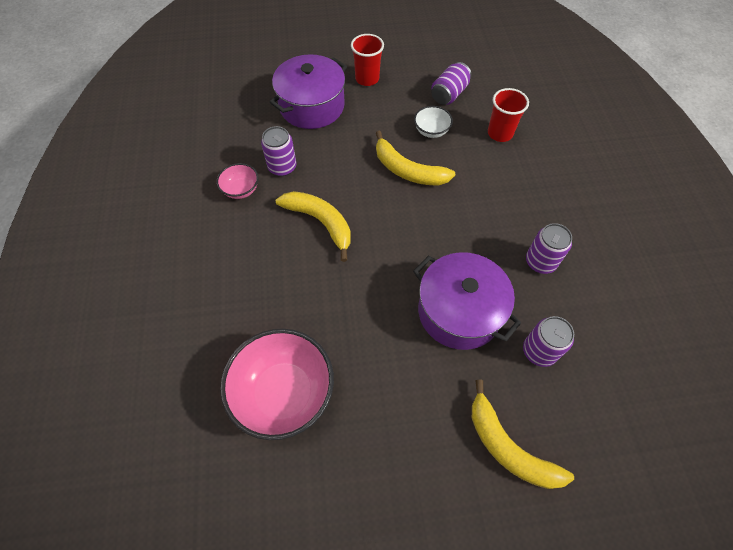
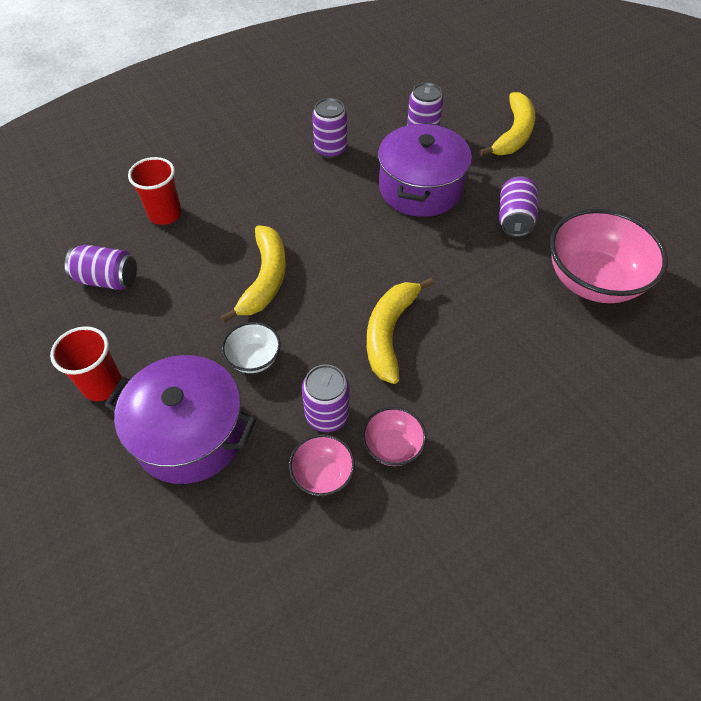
camera: 115 degrees left, 5 degrees down
(248, 152) = (322, 474): none -> pink bowl
(385, 371) = (514, 219): none -> purple can
(431, 131) = (187, 277): white bowl -> white bowl (254, 358)

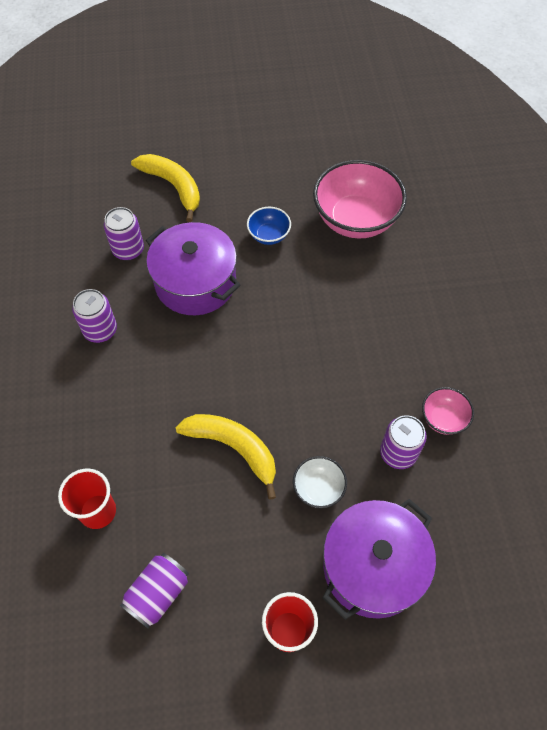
camera: 65 degrees left, 5 degrees up
(322, 474) = (449, 477): pink bowl -> none
(389, 333) = (340, 375): yellow banana -> none
(514, 219) = (269, 235): purple can -> blue bowl

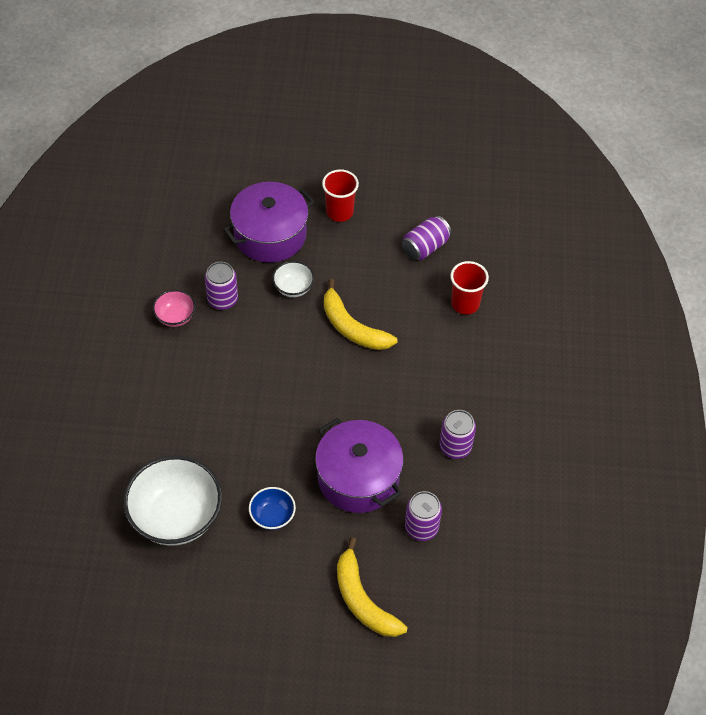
camera: 170 degrees left, 5 degrees down
(355, 220) = (176, 517): pink bowl -> white bowl

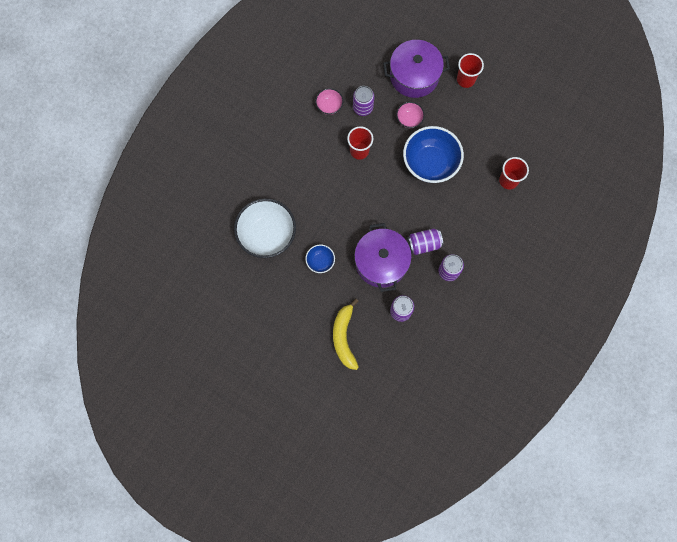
camera: 30 degrees right, 20 degrees up
(247, 353) = (359, 151): none -> red cup
(293, 288) = (409, 119): white bowl -> pink bowl
(352, 327) = (430, 163): yellow banana -> blue bowl
(425, 247) = (506, 129): purple can -> purple can (423, 244)

